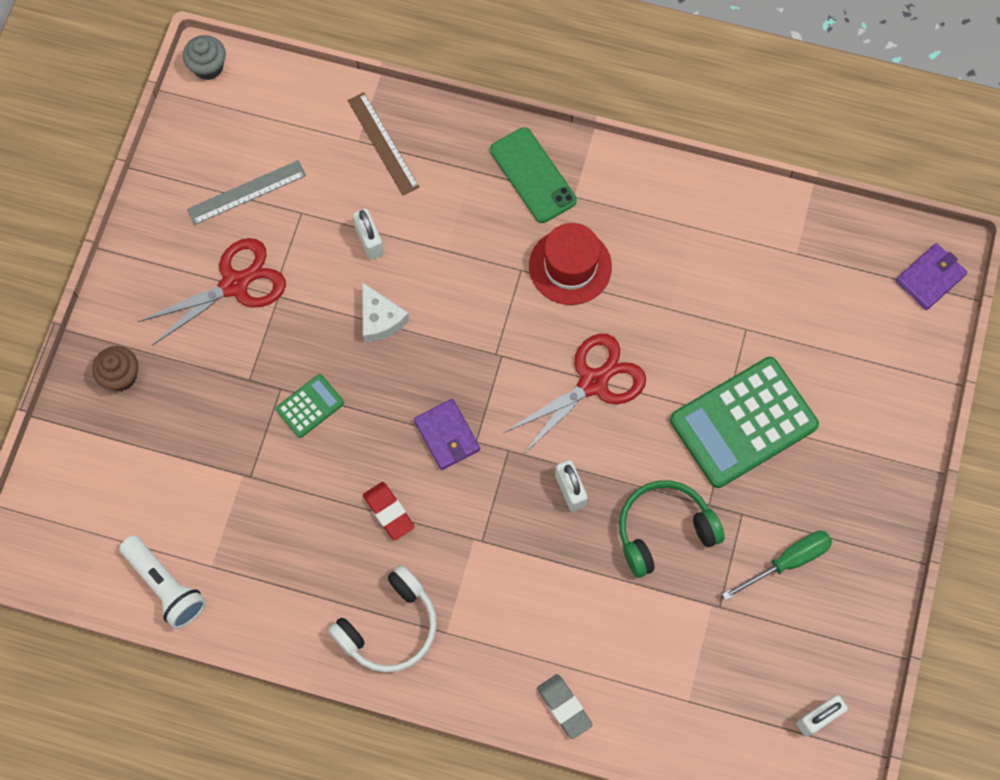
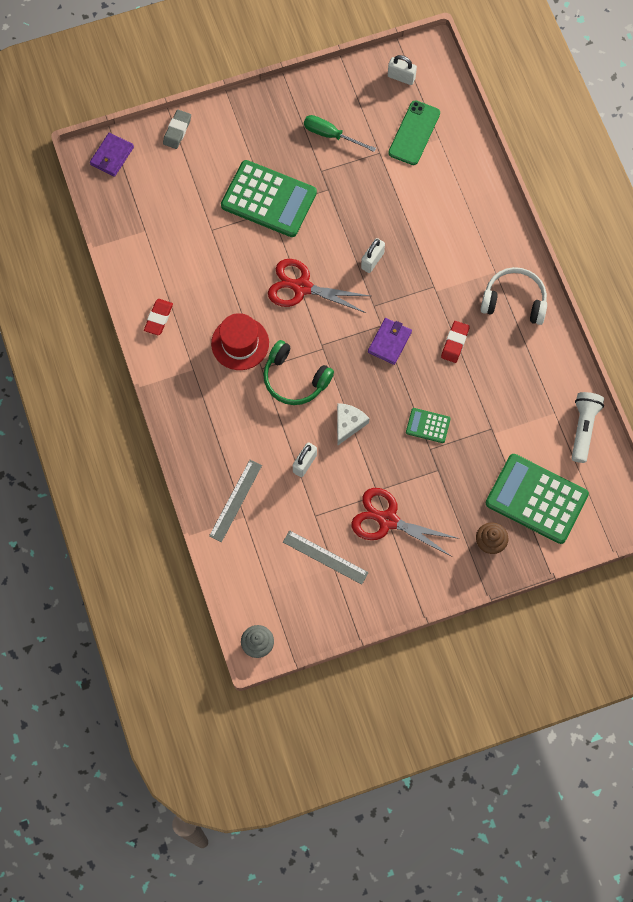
camera: 125 degrees left, 0 degrees up
(127, 465) = (536, 499): none -> green calculator
(383, 143) = (235, 500): brown ruler -> grey ruler
(533, 175) = (196, 401): green phone -> green phone (414, 133)
(564, 707) = (488, 193): grey eraser -> grey eraser (177, 131)
(664, 530) = (359, 202): green headphones -> green headphones (294, 379)
(667, 199) = (158, 318): none -> red eraser
(930, 278) = (112, 156): purple wallet -> purple wallet turned 75 degrees counterclockwise

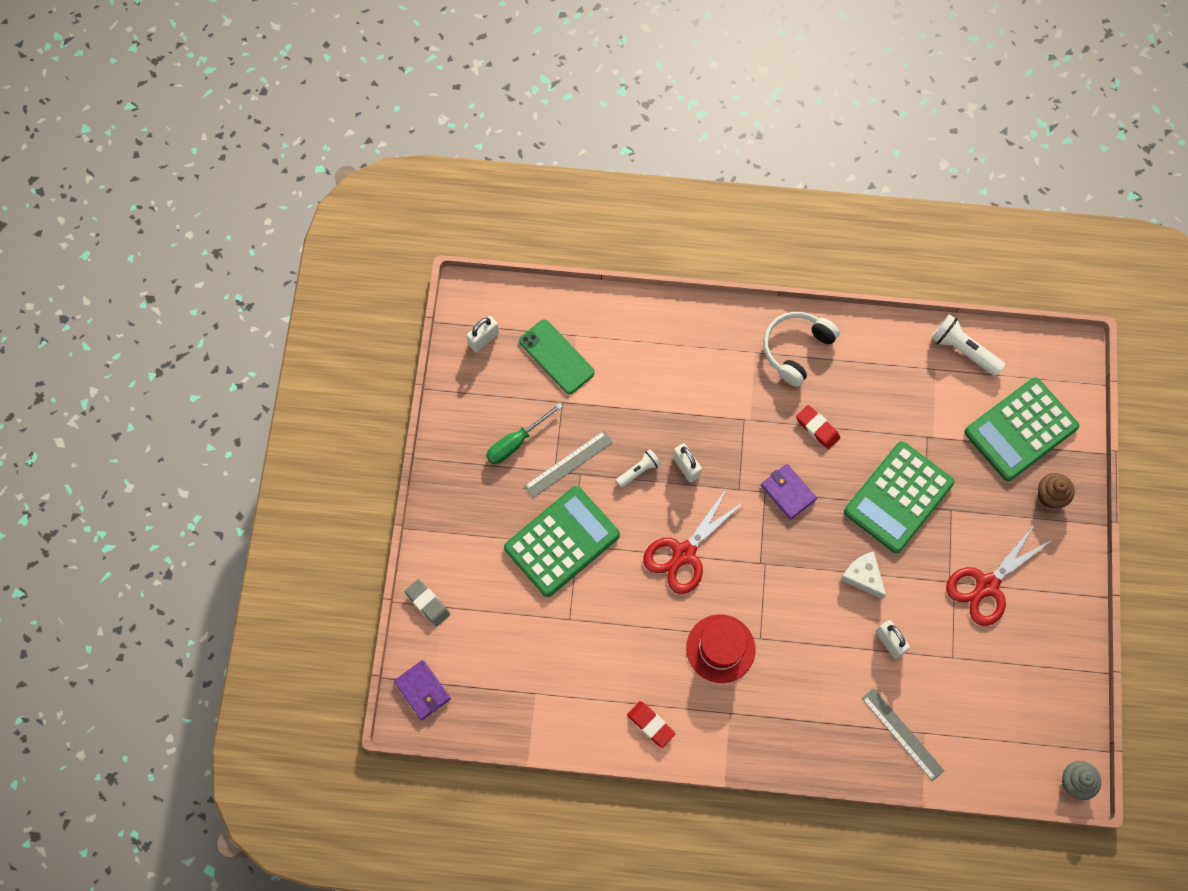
camera: 65 degrees left, 0 degrees up
(294, 379) = (788, 609): green headphones -> none
(325, 557) = (1003, 668): grey ruler -> grey ruler (568, 464)
(352, 228) = (638, 470): none -> white flashlight
(428, 425) = (898, 497): green calculator -> green calculator, size x2.16

